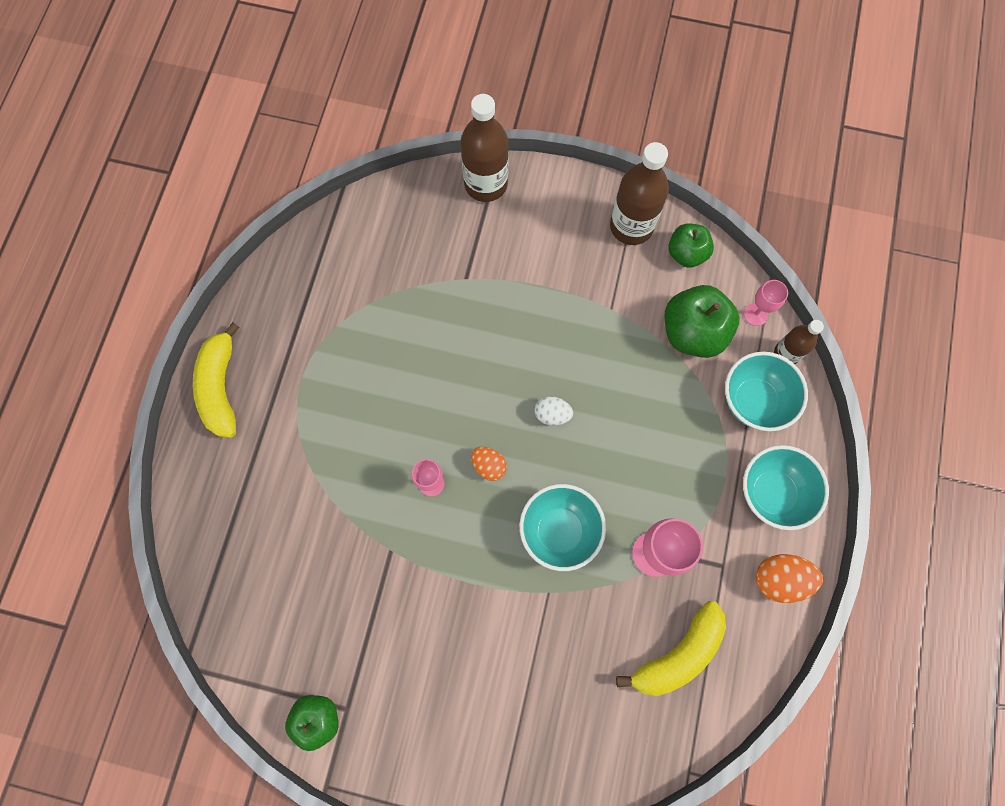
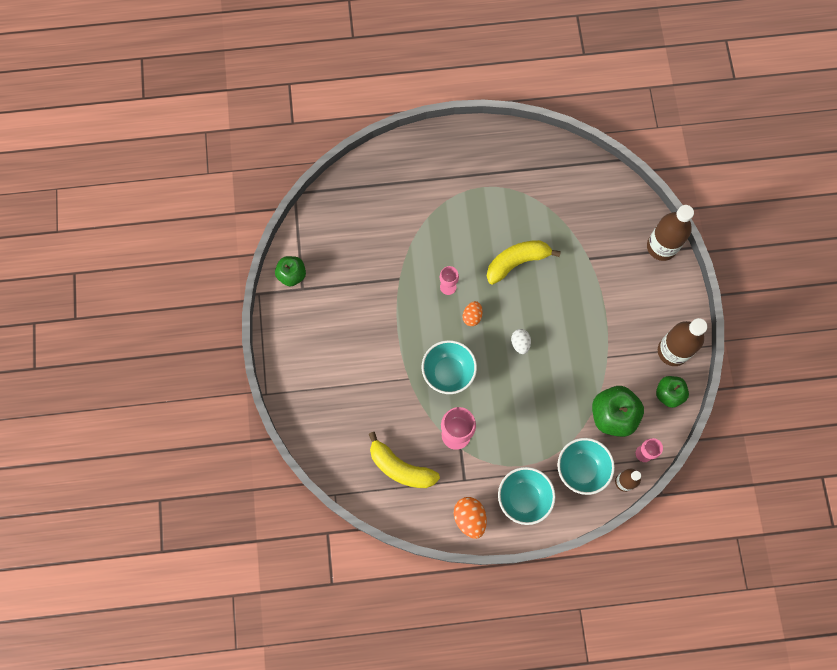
camera: 70 degrees right, 0 degrees up
(221, 387) = (458, 144): yellow banana -> yellow banana (517, 262)

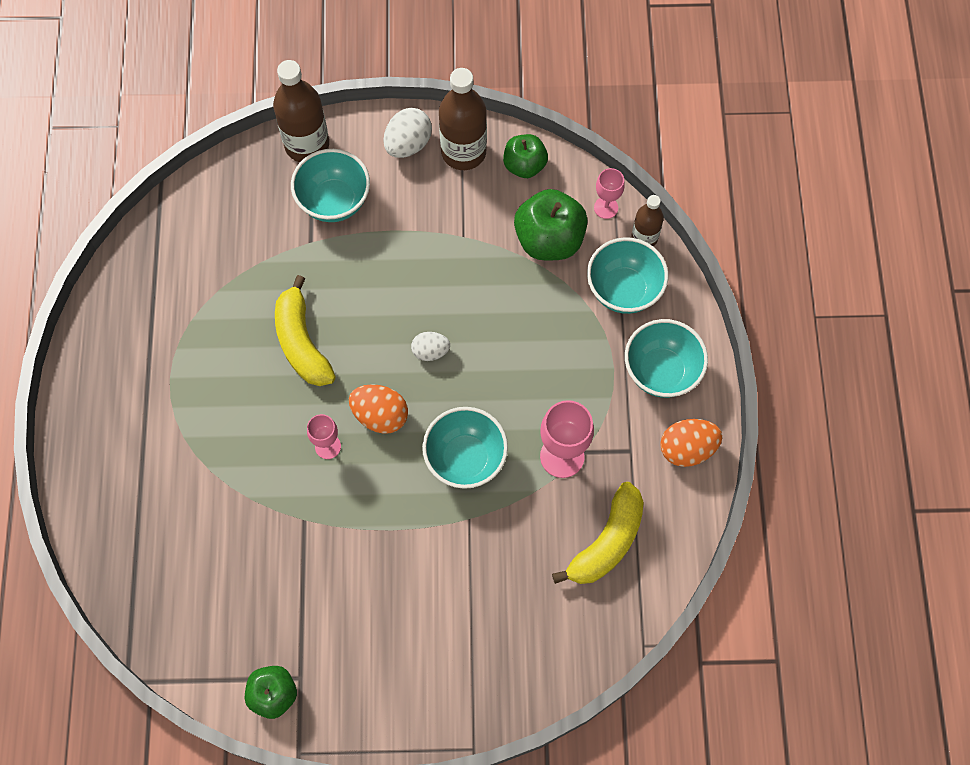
camera: 85 degrees left, 5 degrees down
(472, 316) = (380, 415): orange egg -> orange egg, size x1.54
(621, 270) = (334, 201): none -> turquoise bowl
(673, 313) = (408, 144): none -> white egg

